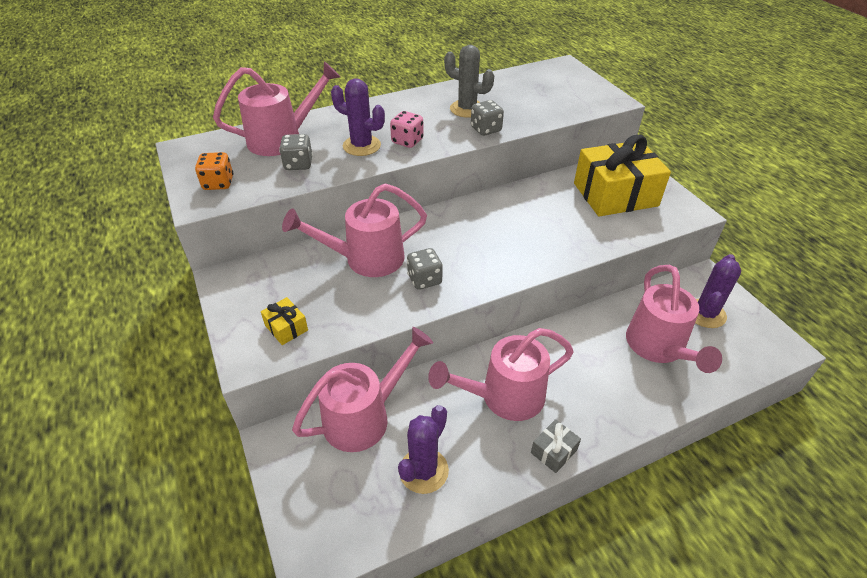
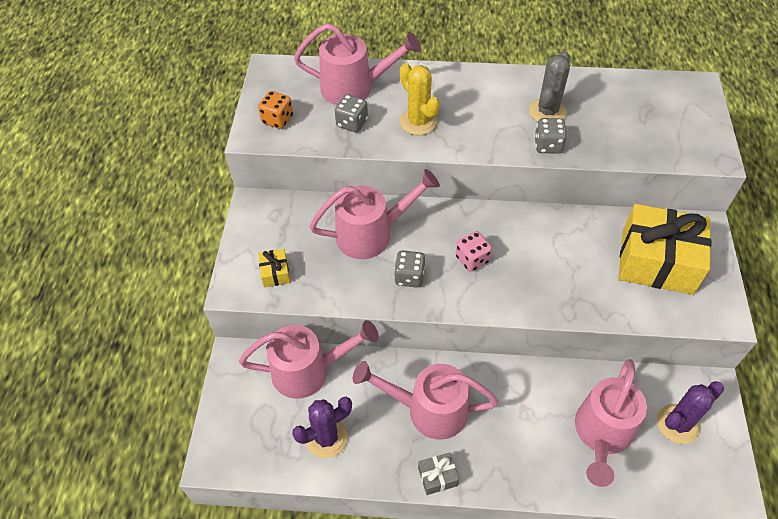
camera: 30 degrees right, 10 degrees up
(361, 146) = (418, 122): purple cactus -> yellow cactus
(365, 259) = (372, 234): pink watering can -> pink watering can turned 150 degrees clockwise
(407, 141) = (463, 132): pink dice -> pink dice (472, 259)
(467, 109) = (547, 112): grey cactus -> grey cactus turned 60 degrees clockwise

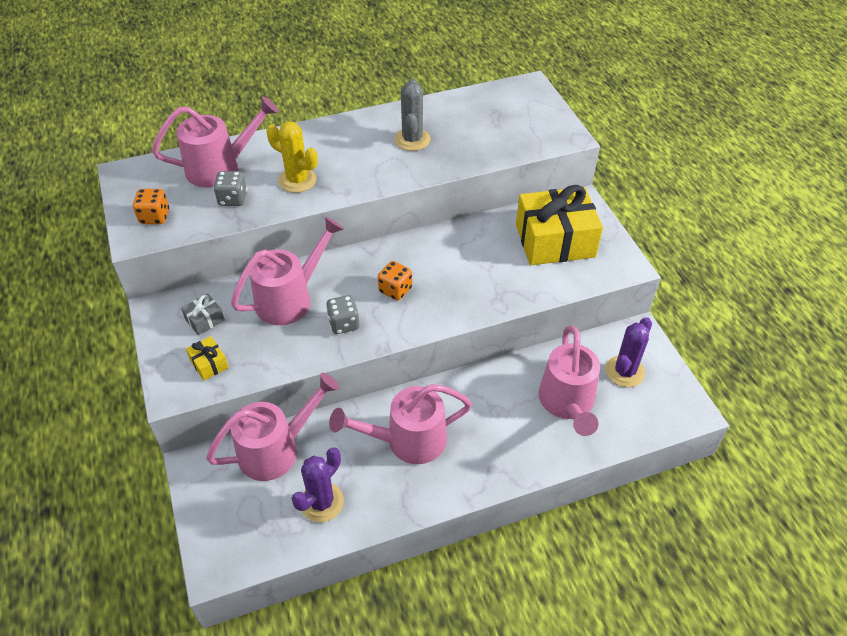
camera: 25 degrees left, 5 degrees down
(437, 477) = (441, 494): grey gift -> grey gift (205, 320)
(472, 259) = (395, 290): pink dice -> orange dice
(548, 145) = (425, 167): grey dice -> none

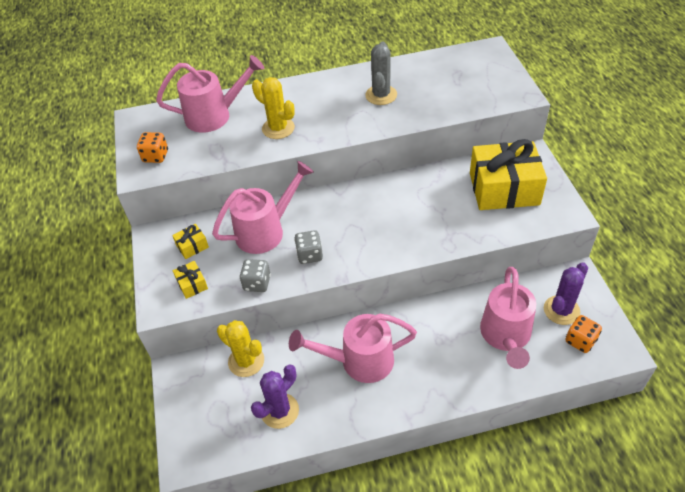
camera: 10 degrees right, 0 degrees up
(205, 320) = (192, 246): grey gift -> yellow gift
(233, 199) = (222, 143): grey dice -> grey dice (257, 283)
(277, 449) = (246, 361): pink watering can -> yellow cactus
(395, 290) = (357, 227): orange dice -> orange dice (580, 341)

